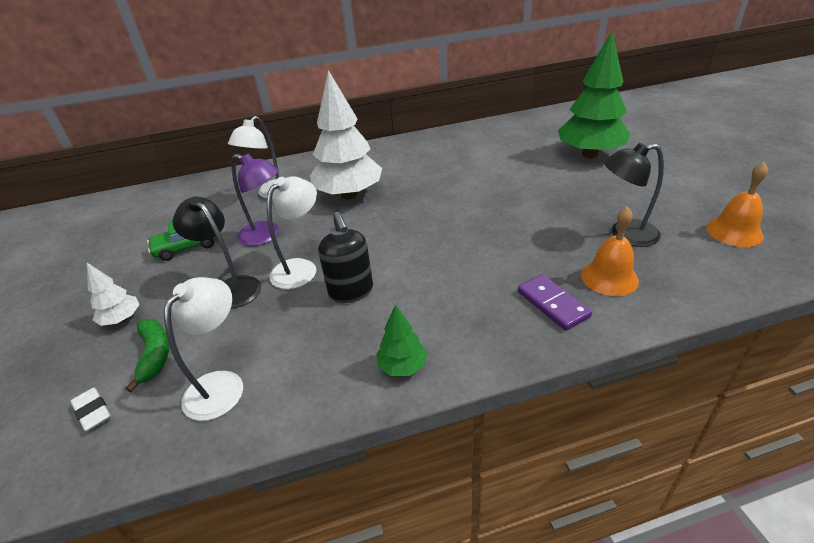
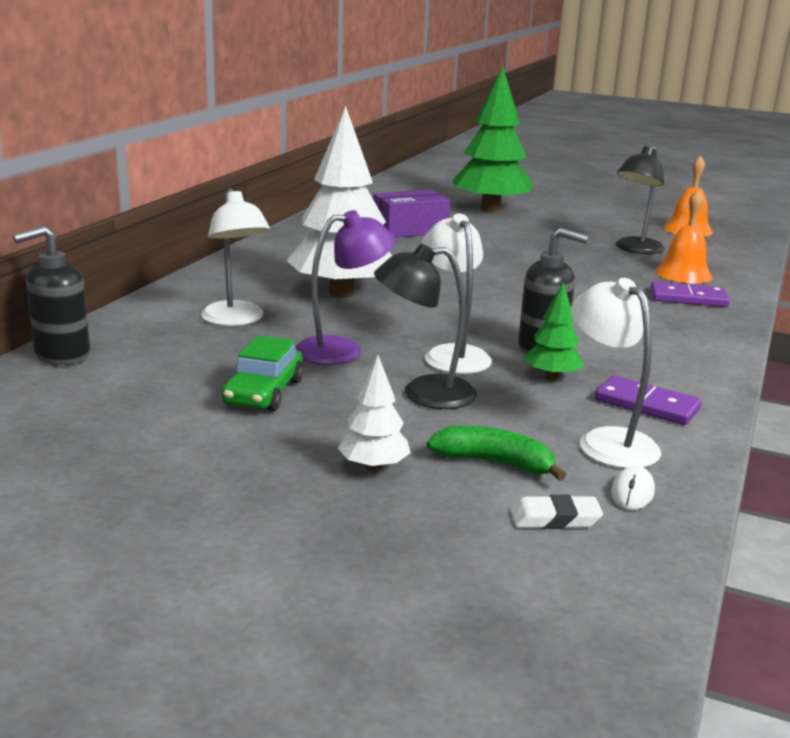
camera: 55 degrees left, 15 degrees down
(150, 429) = (632, 492): none -> white mouse
(183, 186) = (62, 355): none -> black soap dispenser
(300, 375) = (646, 405): none -> purple domino
(402, 366) = (693, 366): green tree -> green tree (552, 376)
(491, 157) = (409, 230): none -> purple box

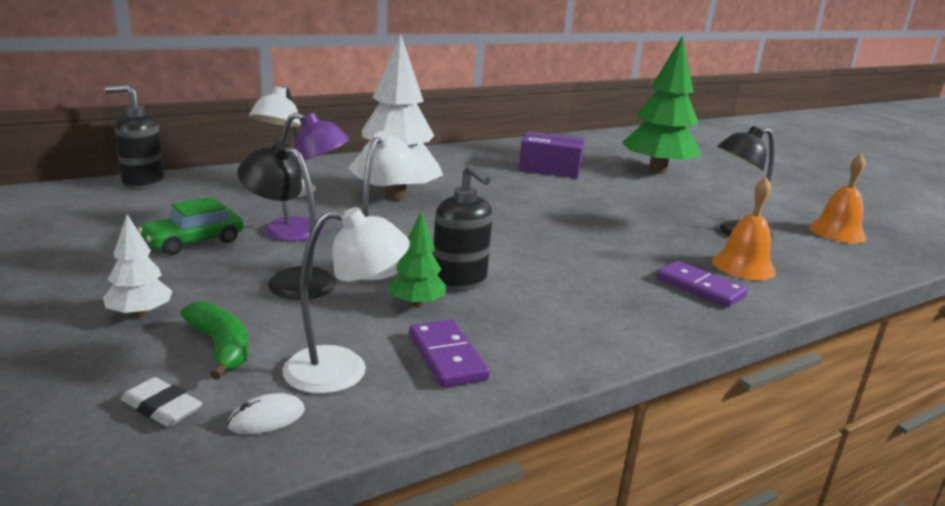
camera: 35 degrees right, 0 degrees up
(607, 441) = (343, 370): white lamp -> white lamp turned 75 degrees clockwise

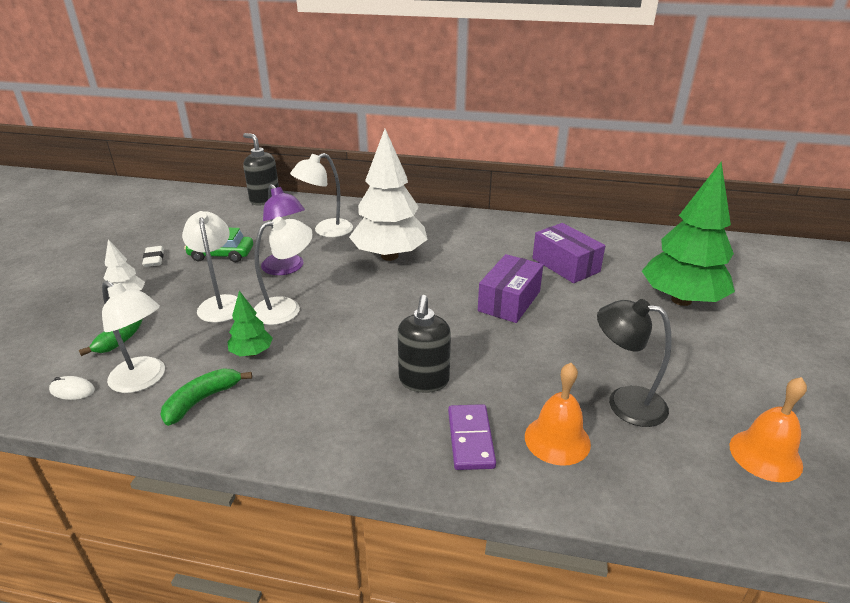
camera: 45 degrees right, 10 degrees up
(161, 408) = (51, 360): white eraser -> white eraser (154, 259)
(290, 280) = (221, 303): black lamp -> white lamp
(447, 357) = (202, 400): purple domino -> green banana
(459, 281) = (306, 346): black soap dispenser -> black soap dispenser (424, 381)
(557, 200) = (509, 301): none -> purple box

